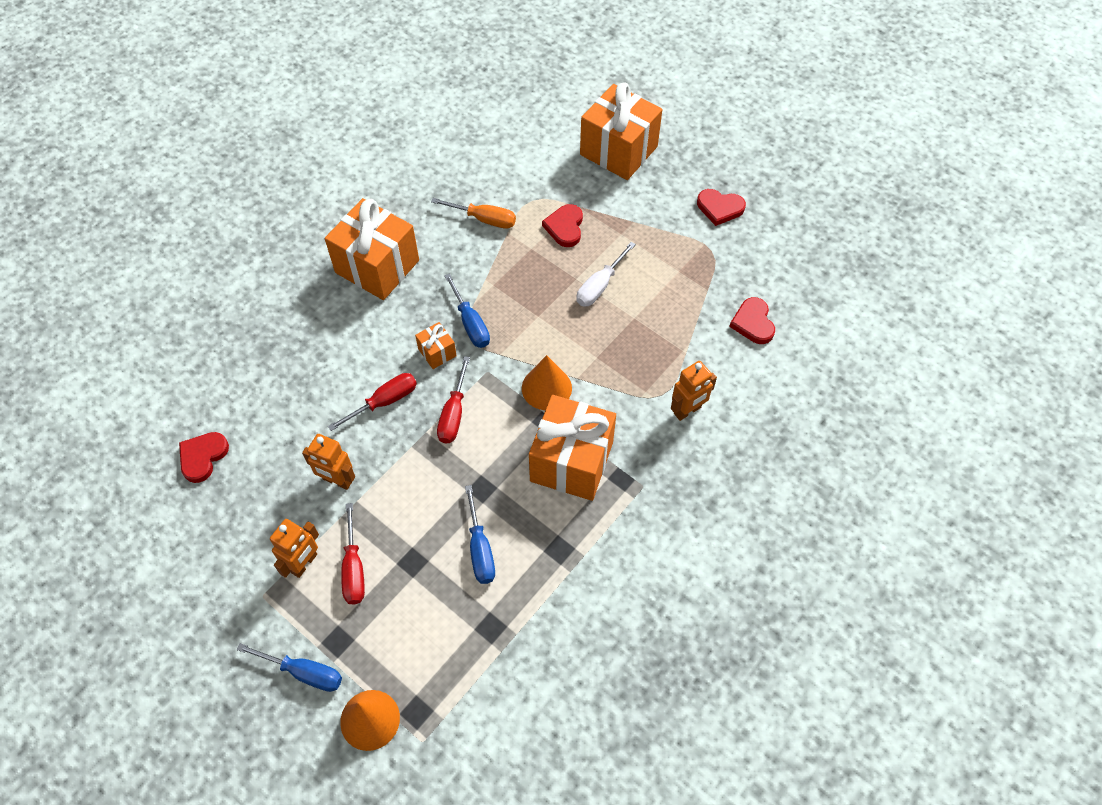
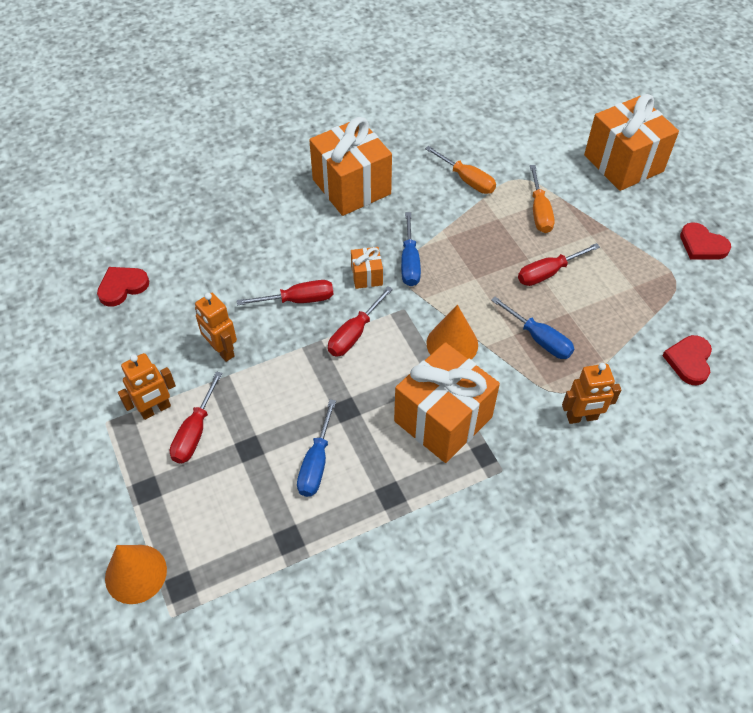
camera: 25 degrees right, 5 degrees down
(303, 672) = (102, 504): blue screwdriver -> blue screwdriver (539, 339)
(565, 227) = (539, 211): red heart -> orange screwdriver
(600, 285) = (548, 273): white screwdriver -> red screwdriver

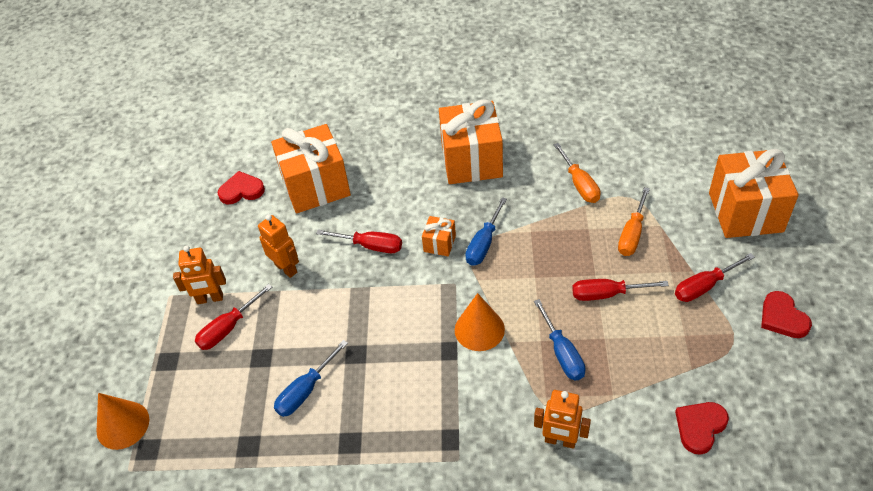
camera: 30 degrees right, 5 degrees down
(222, 350) = (286, 268): orange robot -> orange robot turned 150 degrees clockwise
(354, 333) = (400, 291): red screwdriver -> red screwdriver (704, 286)
(443, 419) = (432, 394): orange gift -> orange gift (316, 186)

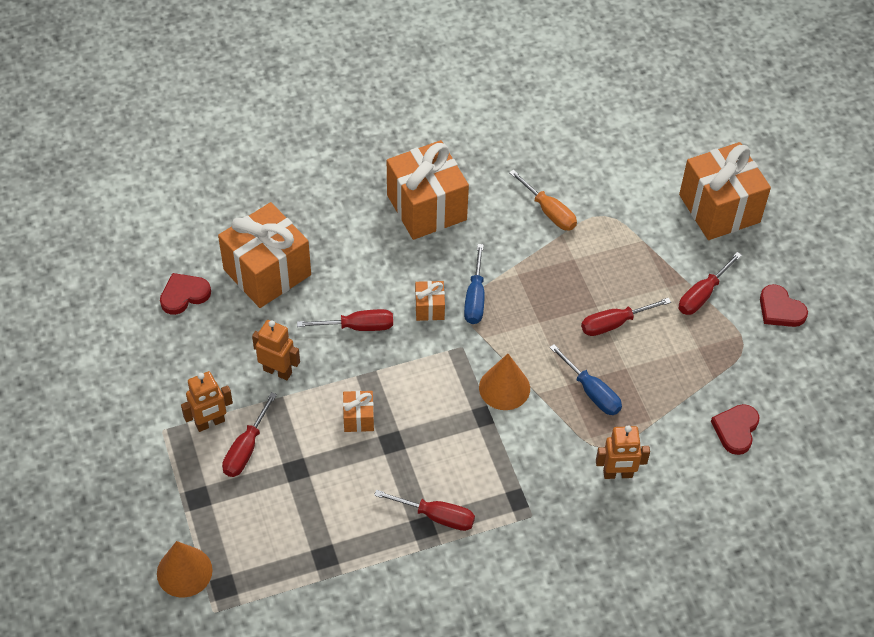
camera: 25 degrees left, 5 degrees up
(306, 390) = (357, 490): blue screwdriver -> none
(336, 325) = (358, 418): none -> orange gift
(366, 435) = (436, 516): none -> red screwdriver
(632, 234) = (618, 255): orange screwdriver -> none

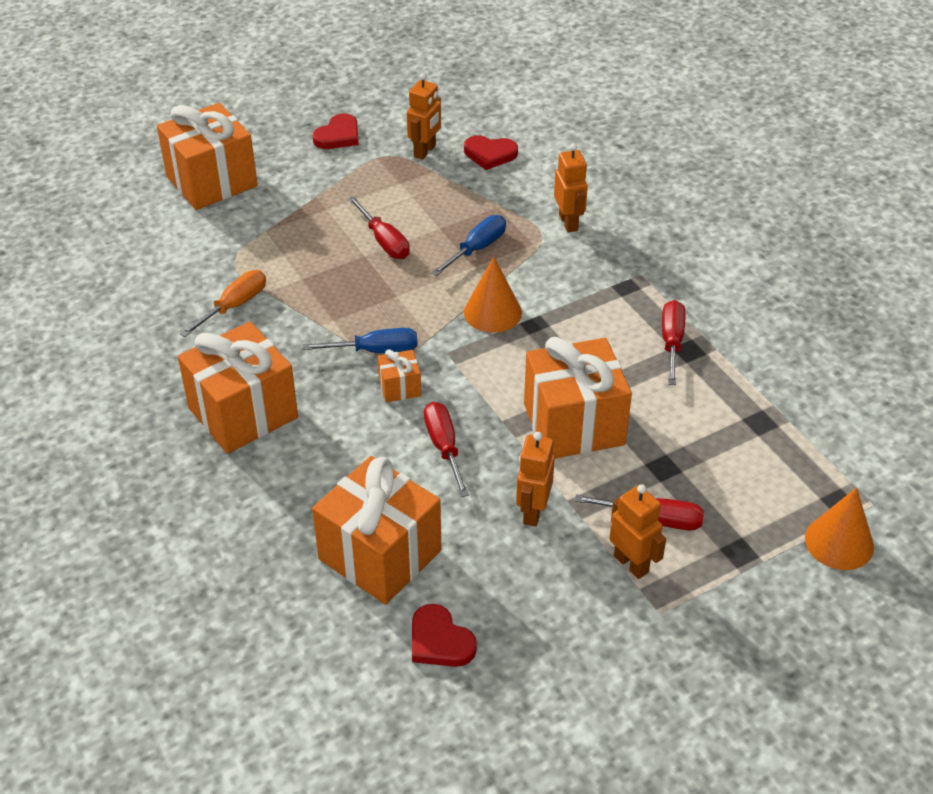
camera: 100 degrees left, 10 degrees down
(358, 418) = (574, 424): orange gift -> orange gift, size x2.23
(702, 294) = (331, 185): red screwdriver -> none
(747, 376) = (425, 151): none -> orange robot

